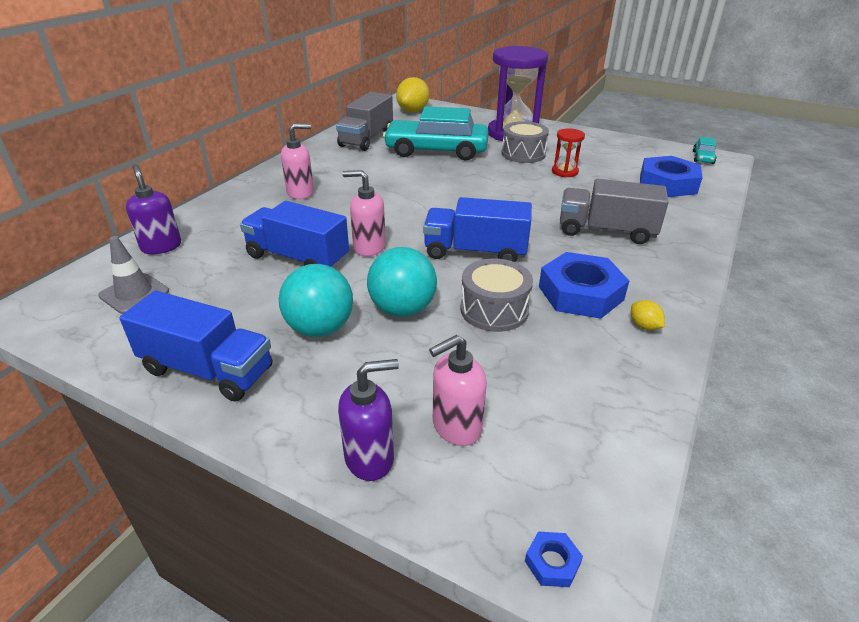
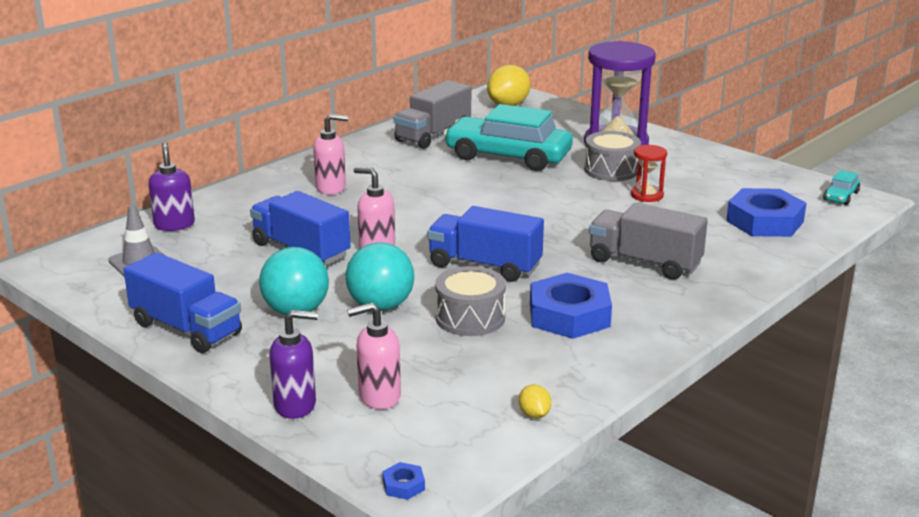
camera: 15 degrees right, 10 degrees down
(644, 326) = (612, 350): yellow lemon -> yellow lemon (534, 414)

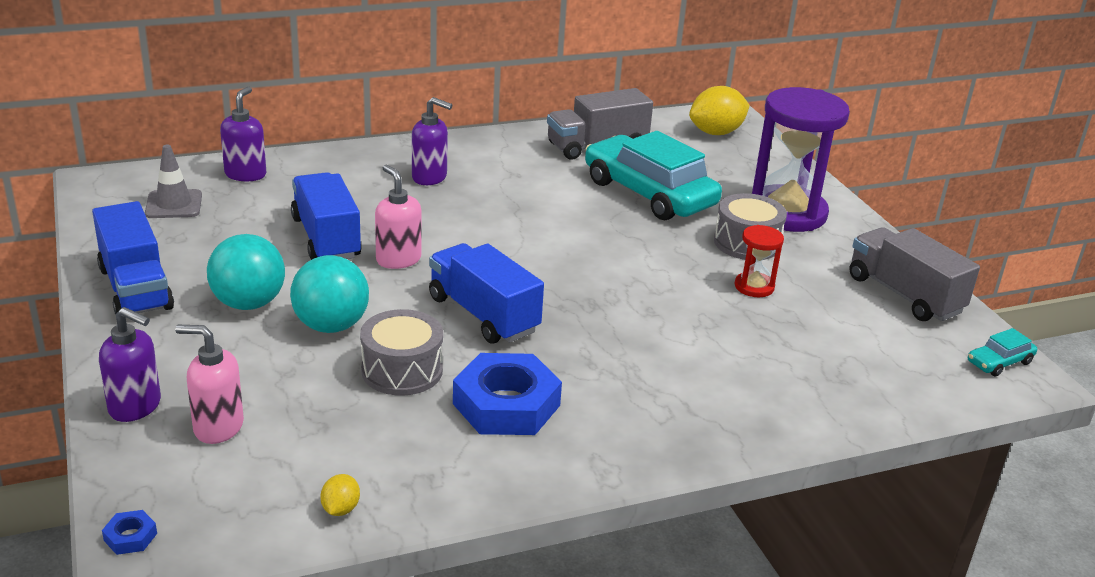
camera: 25 degrees right, 5 degrees up
(331, 188) = (430, 177): pink soap dispenser -> purple soap dispenser
(644, 262) = (659, 369): grey truck -> grey truck (904, 295)
(764, 221) = (862, 364): blue nut -> none

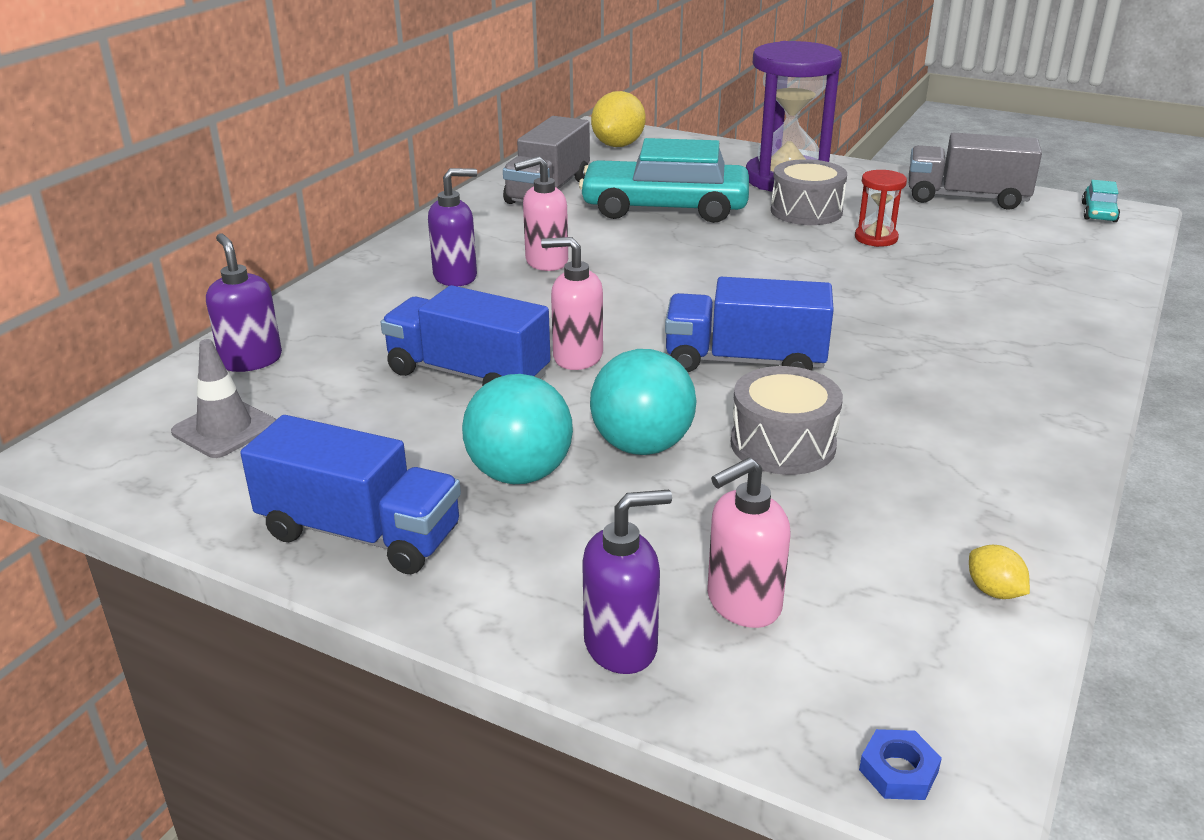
camera: 40 degrees left, 0 degrees up
(498, 193) = (546, 262): none -> pink soap dispenser
(506, 404) = (914, 418): blue nut -> none

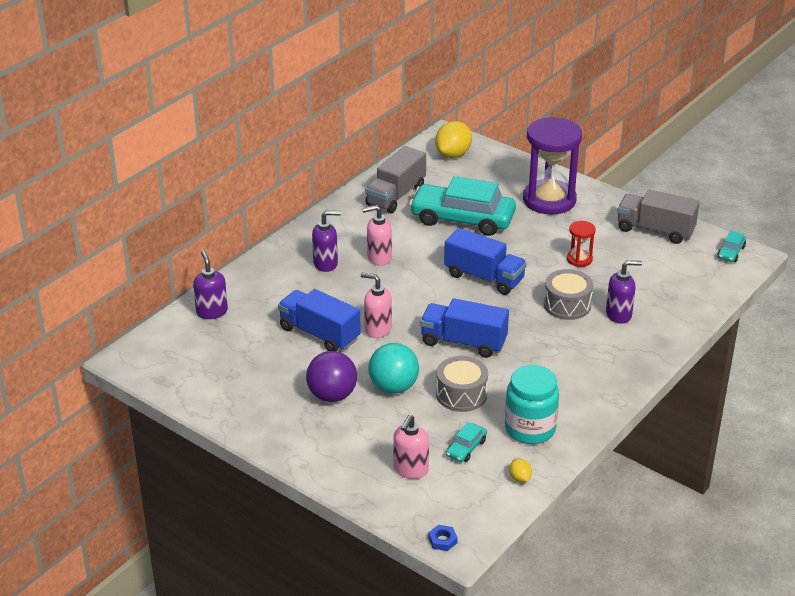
camera: 10 degrees right, 5 degrees up
(225, 429) = (198, 353): grey traffic cone -> none
(360, 533) = (256, 417): blue truck -> blue truck (484, 277)
(519, 474) = (332, 395): turquoise ball -> purple ball
(621, 645) = (354, 480): purple soap dispenser -> purple soap dispenser (619, 314)
(742, 603) = (410, 470): pink soap dispenser -> pink soap dispenser turned 45 degrees counterclockwise
(806, 211) = (548, 231): grey drum -> grey drum (567, 305)
(843, 542) = (466, 448): none -> turquoise car
(953, 490) = (530, 429): none -> turquoise jar

